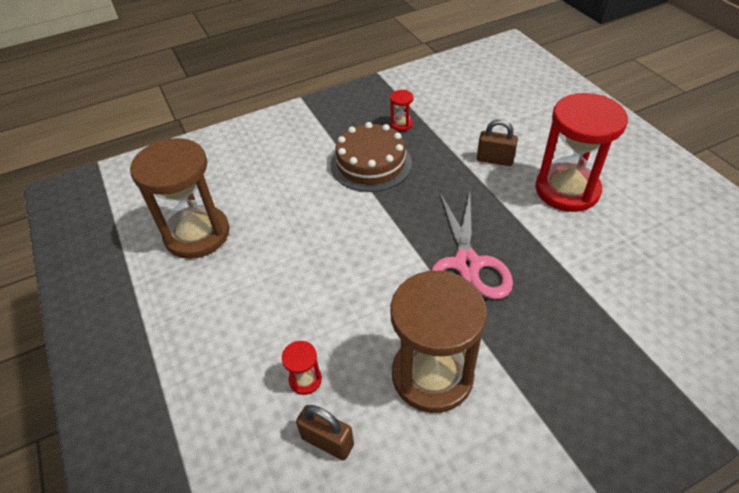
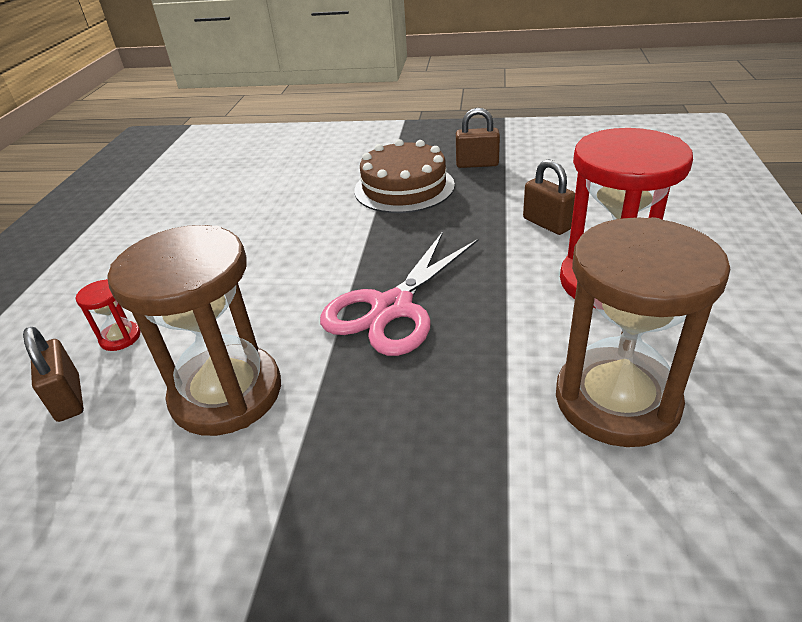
camera: 35 degrees right, 10 degrees down
(197, 234) = (191, 193): brown hourglass -> brown hourglass (616, 400)
(401, 124) = (477, 164): red hourglass -> brown padlock

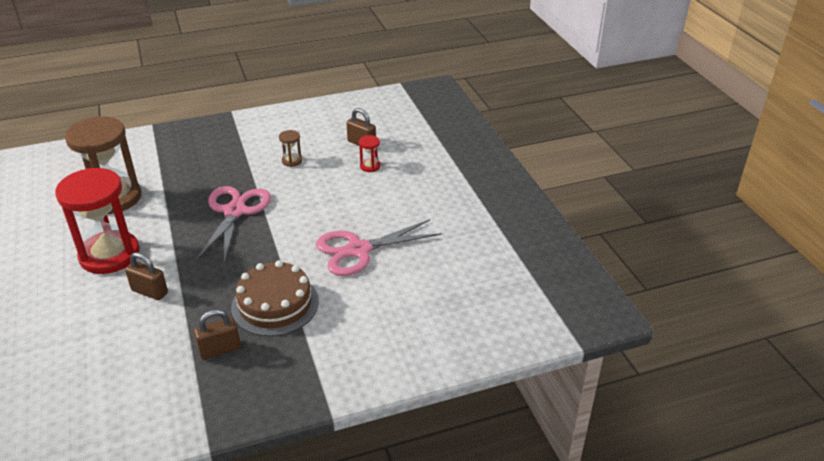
camera: 150 degrees right, 0 degrees up
(226, 393) = (292, 161): brown hourglass -> brown hourglass, size x0.41
(273, 219) = (358, 250): none -> pink scissors

